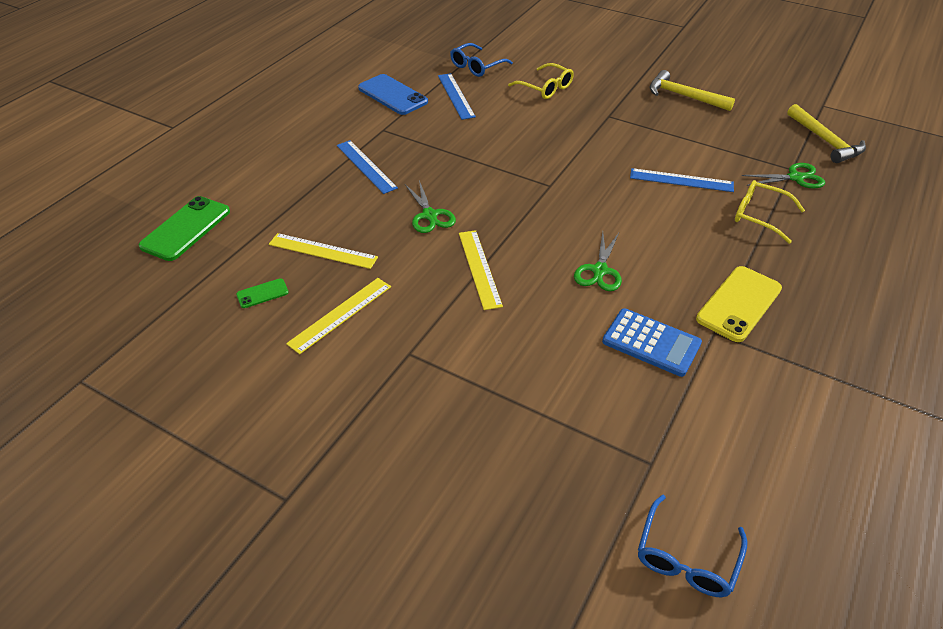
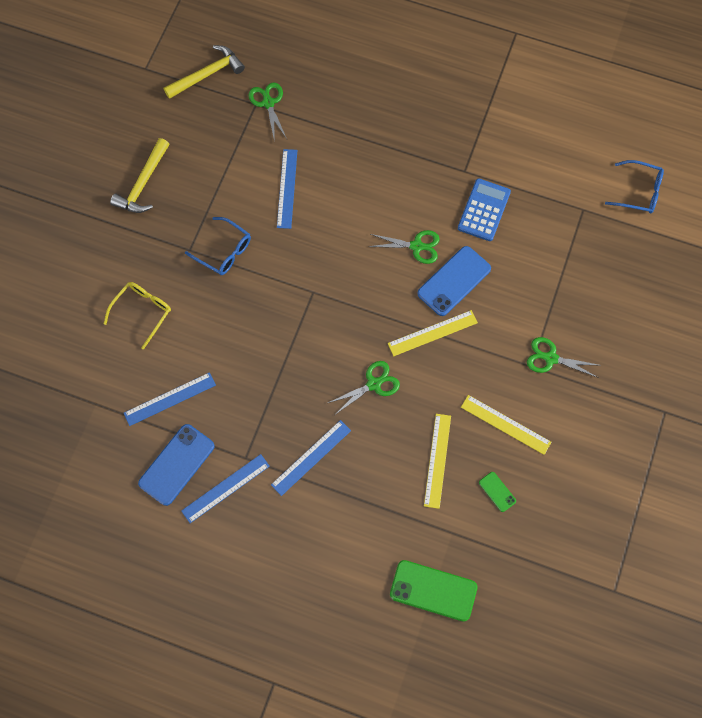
camera: 100 degrees left, 25 degrees up
(359, 117) = (225, 488): none -> blue ruler
(414, 375) = (551, 358): none -> green scissors
(477, 66) = (103, 388): blue glasses -> blue glasses (223, 251)
(546, 297) = (454, 281): none -> blue phone
(739, 304) = (432, 154): yellow phone -> none
(760, 216) = (326, 133): yellow glasses -> none

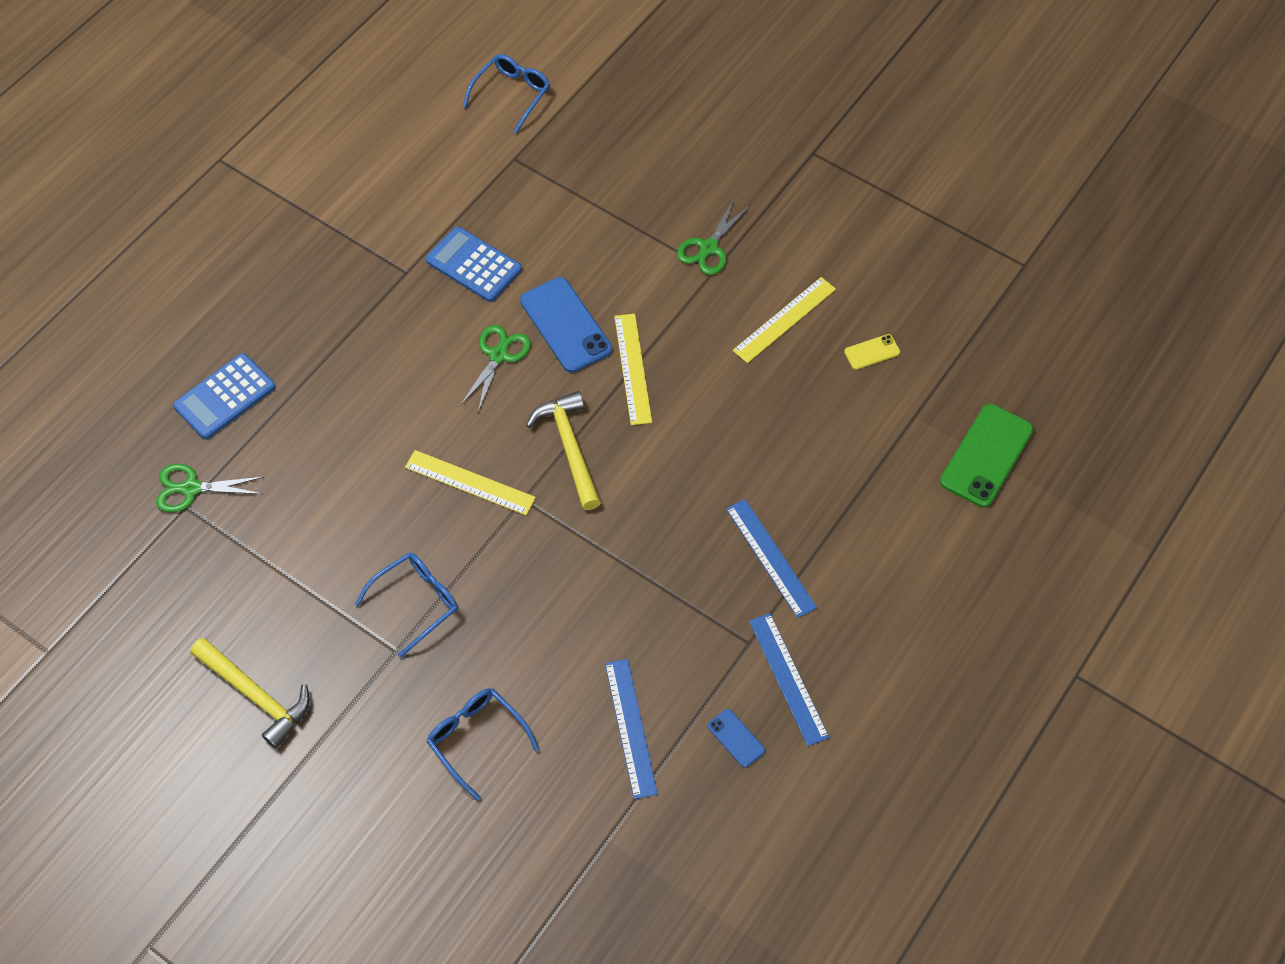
camera: 75 degrees left, 10 degrees down
(142, 312) = (477, 740): yellow glasses -> blue glasses
(177, 464) = (736, 738): blue phone -> blue phone, size x0.49
(207, 74) = (101, 562): yellow hammer -> yellow hammer (569, 448)
(287, 188) = (345, 495): blue ruler -> none
(337, 99) = (225, 397): none -> blue calculator
(373, 384) = (685, 456): green scissors -> none
(437, 460) = (813, 408): yellow ruler -> yellow ruler (469, 483)
(497, 492) = (872, 352): green phone -> yellow phone

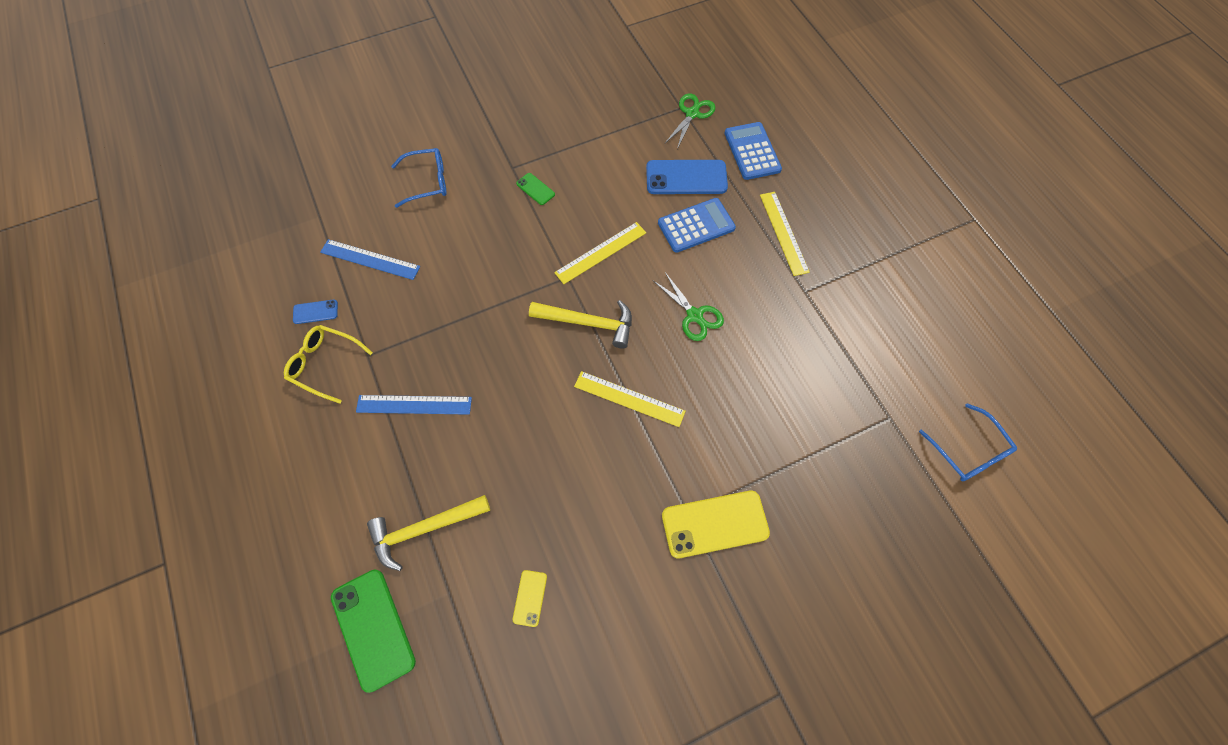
camera: 120 degrees right, 5 degrees up
(256, 695) = (534, 97): yellow hammer -> yellow hammer (424, 529)
(416, 603) = (535, 189): blue glasses -> green phone
(474, 265) = (789, 337): blue calculator -> blue calculator (696, 226)
(565, 325) = (696, 372): blue phone -> blue phone (686, 177)
(709, 248) = (715, 524): green scissors -> yellow phone
(784, 319) = (606, 543): yellow ruler -> yellow ruler (784, 232)
(788, 678) = (325, 364): blue ruler -> yellow glasses

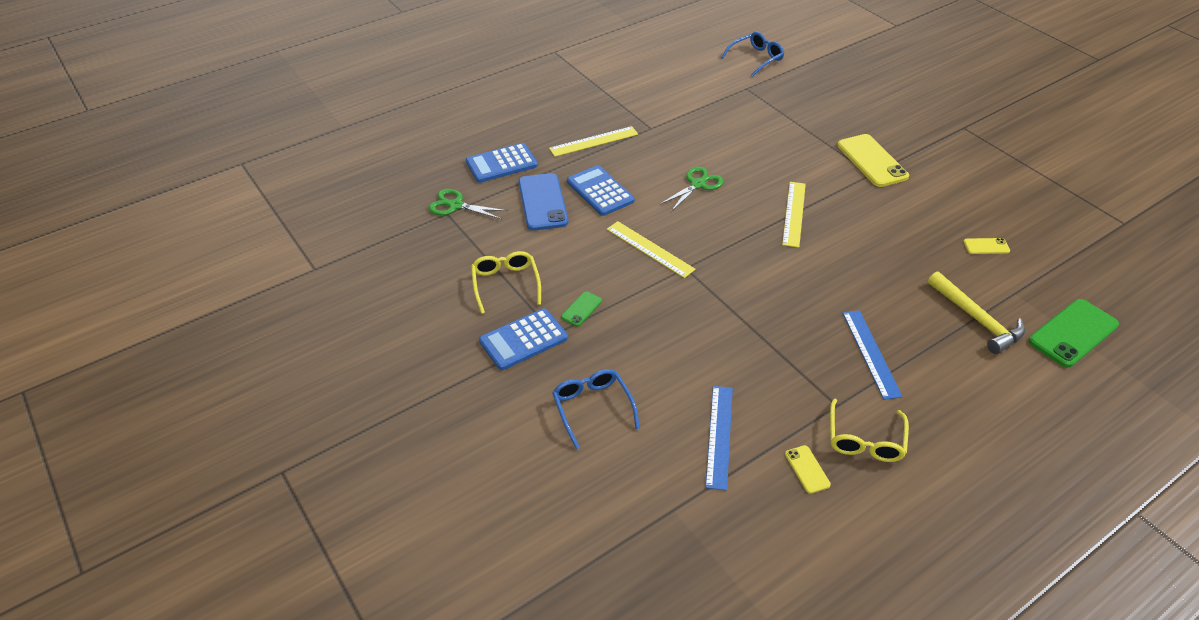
camera: 100 degrees left, 20 degrees down
(315, 312) = (807, 469): blue phone -> yellow phone
(511, 147) = (523, 340): none -> blue calculator
(579, 141) = (506, 284): none -> yellow glasses
(588, 323) = (731, 247): yellow hammer -> none

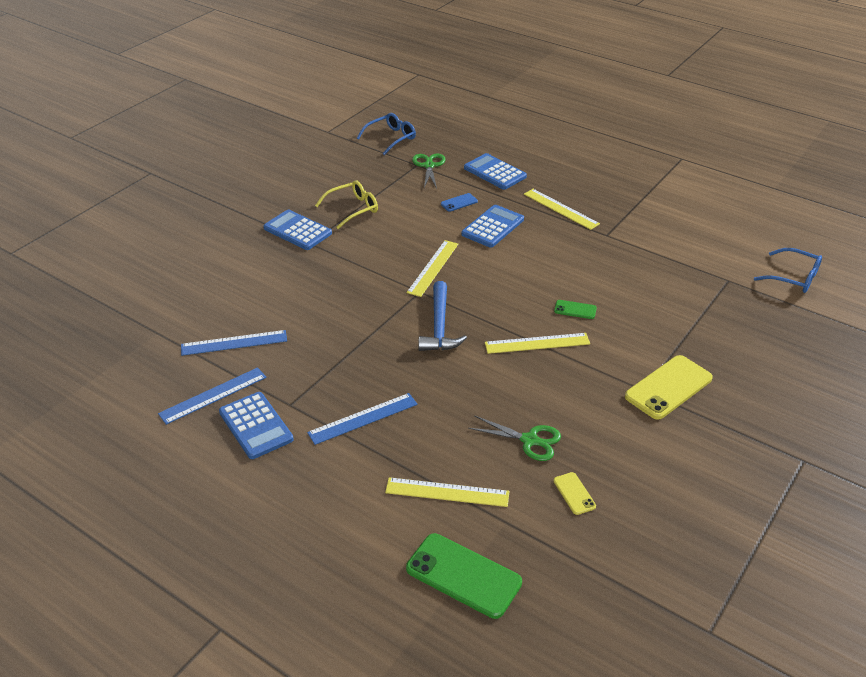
camera: 70 degrees right, 5 degrees down
(542, 202) = (459, 202): blue phone -> blue phone, size x0.49
(581, 309) = (342, 249): green phone -> green phone (575, 310)
(592, 408) = (241, 276): blue glasses -> blue glasses (390, 138)
(697, 184) = (540, 277): green scissors -> green scissors (529, 440)
(747, 268) = (439, 326): none -> blue hammer
(807, 469) = (213, 395): yellow phone -> blue ruler
(865, 439) = (256, 426): yellow glasses -> blue calculator
(977, 319) = (447, 492): yellow hammer -> yellow ruler

